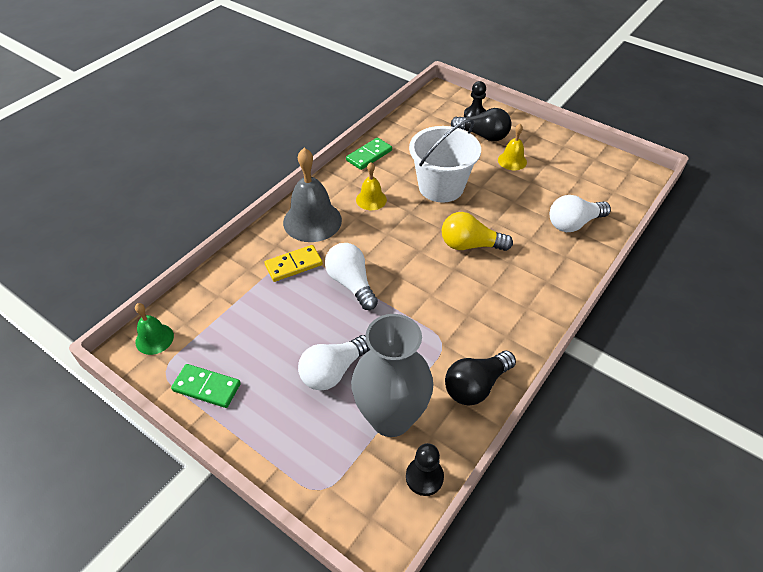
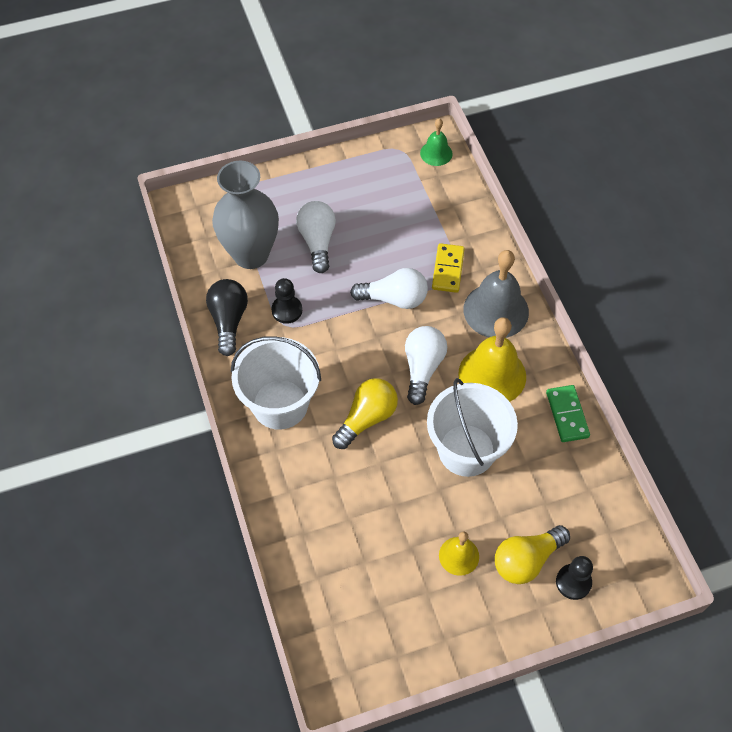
camera: 125 degrees right, 10 degrees up
(207, 387) = (366, 166): green domino -> none
(371, 199) = (492, 375): yellow bell -> yellow bell, size x1.84
(424, 477) = (194, 248): black pawn -> black pawn (287, 310)
(483, 135) = (526, 560): black light bulb -> yellow light bulb
(511, 300) = (280, 404): none -> white bucket
(573, 223) = (321, 536): white light bulb -> white light bulb (422, 368)

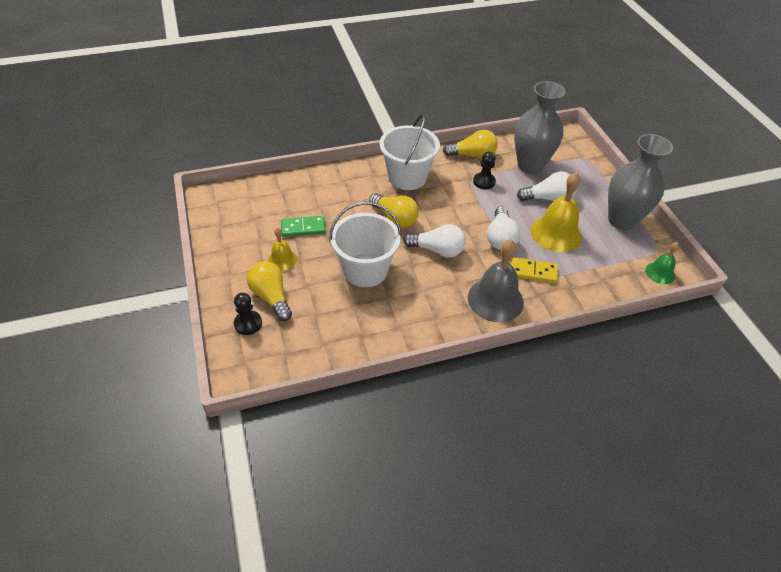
camera: 90 degrees right, 10 degrees down
(228, 321) = (472, 155): black light bulb -> yellow light bulb
(353, 173) = (622, 220): none -> grey vase
(492, 375) = (432, 291): yellow bell -> yellow bell (556, 233)
(567, 415) = (393, 337): green domino -> green domino (303, 228)

